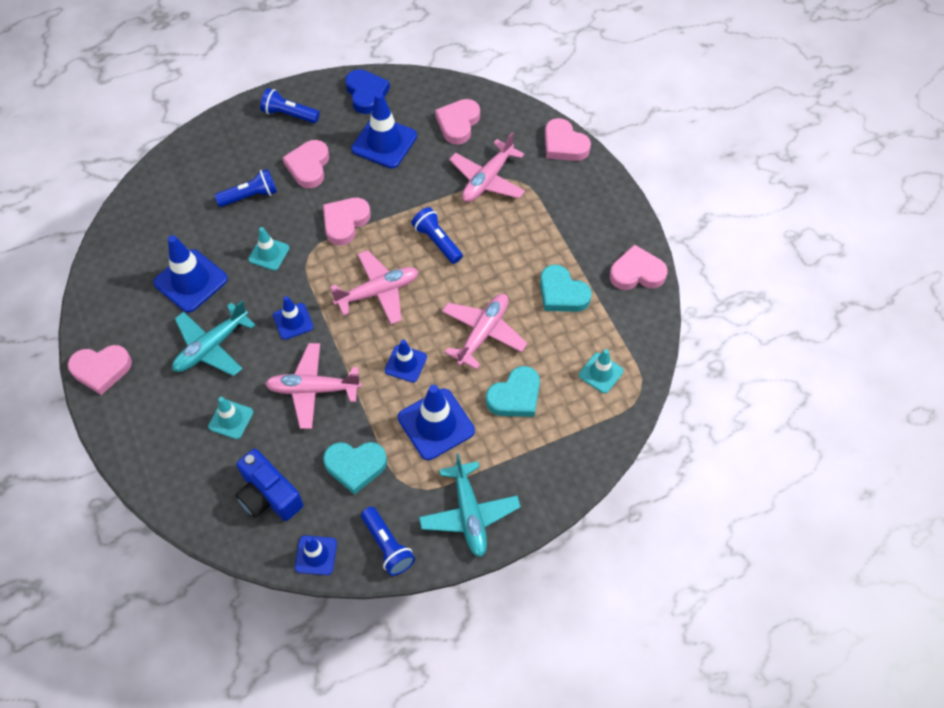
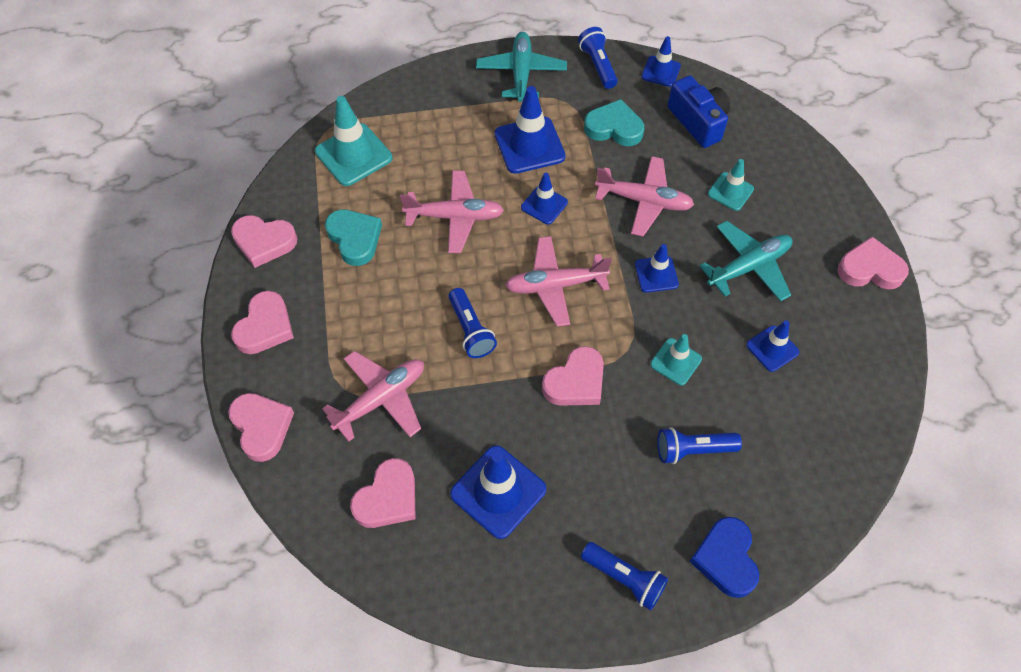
camera: 165 degrees left, 0 degrees up
(191, 281) = (772, 348): blue traffic cone -> blue traffic cone, size x0.59
(308, 166) = (609, 477): pink heart -> pink heart (265, 327)
(366, 94) = (503, 589): blue heart -> blue heart (725, 559)
(483, 333) = (455, 217): pink plane -> pink plane turned 135 degrees counterclockwise
(515, 396) = (445, 153): turquoise heart -> none
(601, 373) = (353, 155): turquoise traffic cone -> turquoise traffic cone, size x1.70

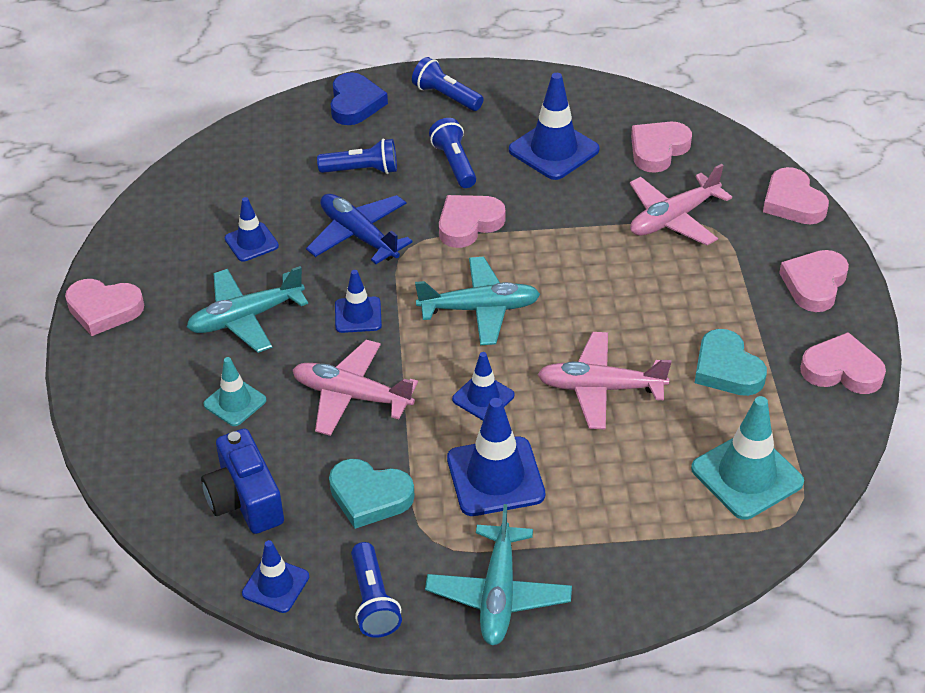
camera: 175 degrees left, 15 degrees down
(470, 330) = (579, 271): blue flashlight -> blue flashlight (454, 164)
(555, 285) = (479, 309): pink plane -> turquoise plane
(675, 362) = (359, 236): turquoise traffic cone -> blue plane

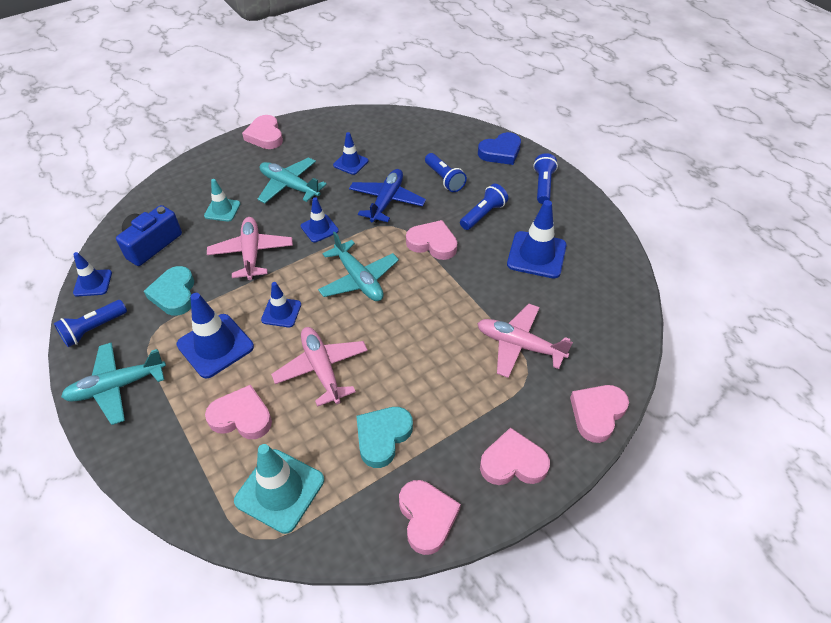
camera: 60 degrees right, 5 degrees up
(658, 150) = (585, 309): pink heart -> pink heart (241, 417)

